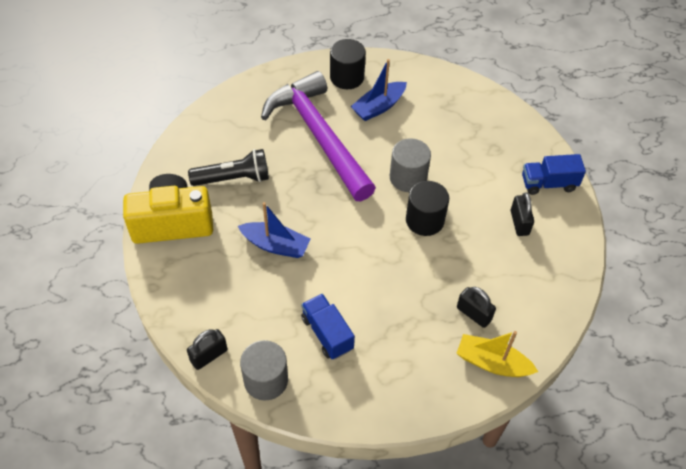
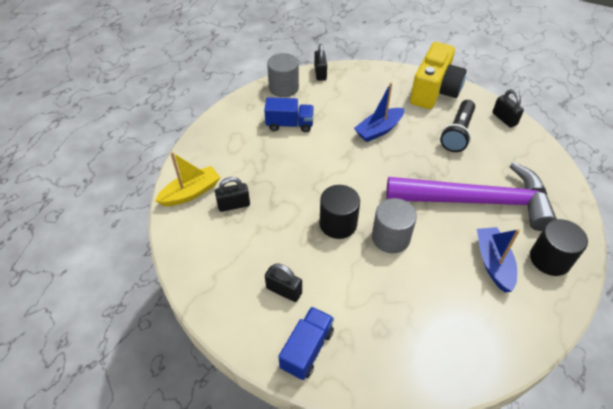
camera: 125 degrees right, 5 degrees down
(183, 149) = (504, 119): none -> black padlock

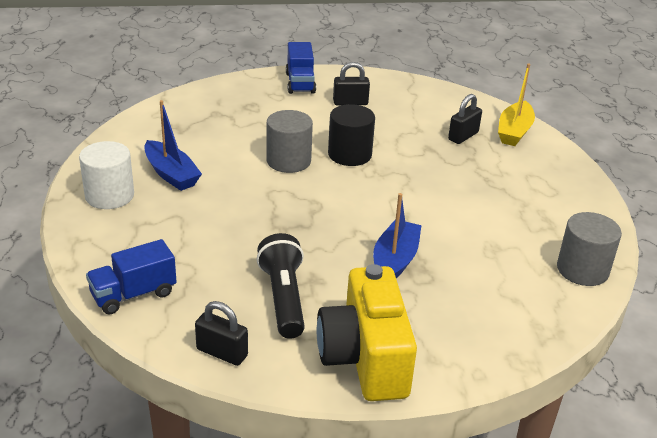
camera: 145 degrees right, 15 degrees down
(289, 124) = (510, 225): blue truck -> blue truck (133, 294)
(320, 73) = (566, 316): black padlock -> none
(476, 201) = (214, 222): purple hammer -> none
(550, 259) = (109, 196): black cylinder -> white cylinder

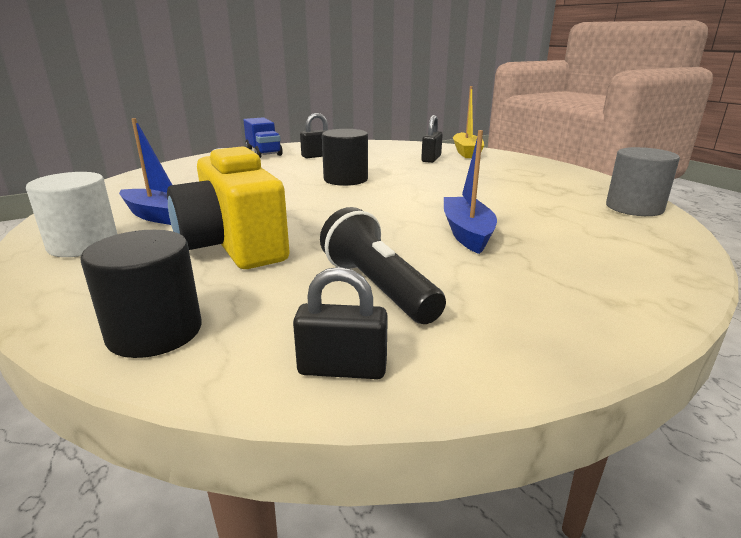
camera: 20 degrees left, 10 degrees down
(133, 294) = (155, 332): blue truck -> black cylinder
(288, 161) = (289, 191): grey cylinder -> none
(365, 358) = (541, 321): yellow camera -> yellow camera (233, 246)

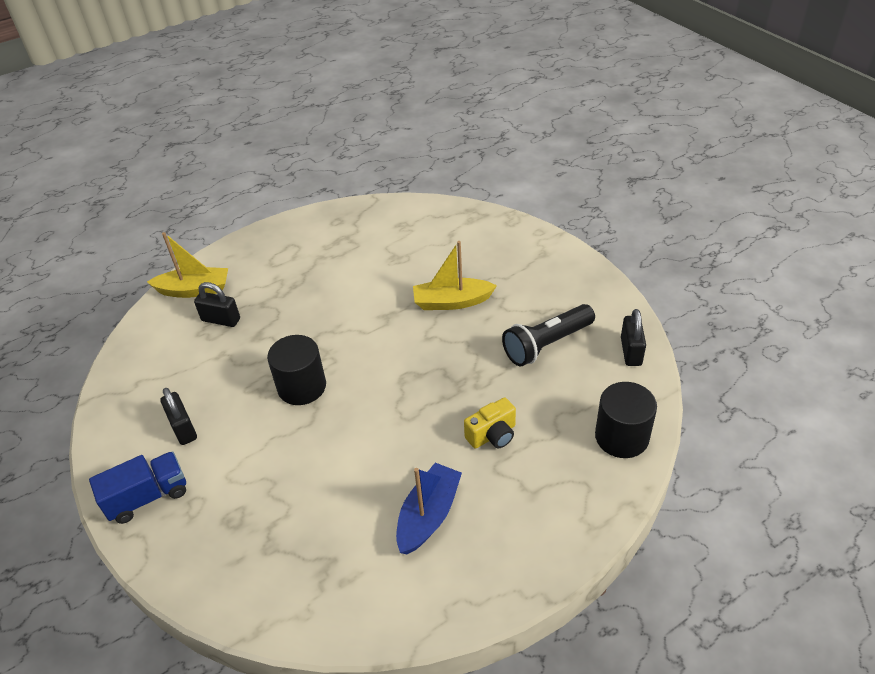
camera: 90 degrees left, 20 degrees up
(83, 244) = (504, 548): white cylinder -> none
(233, 246) = (492, 435): yellow camera -> yellow camera, size x0.48
(467, 233) = (452, 302): blue boat -> yellow boat
(634, 208) = (392, 213): grey cylinder -> none

